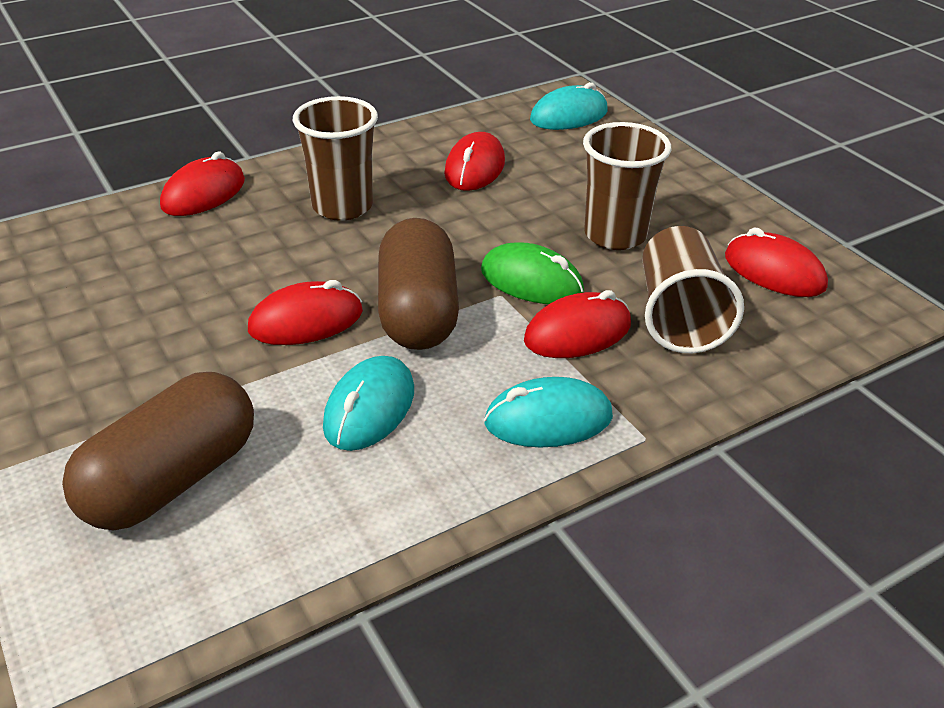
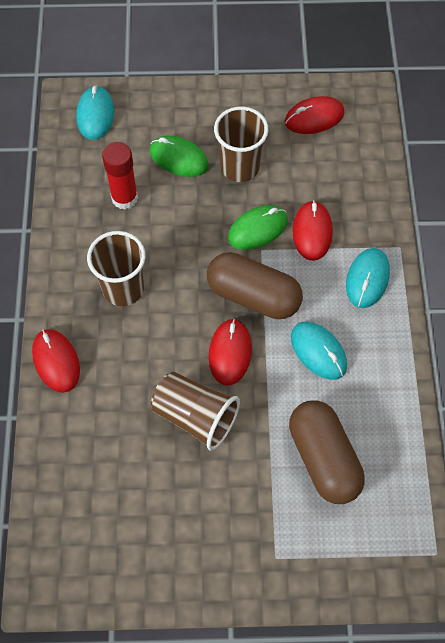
camera: 60 degrees left, 25 degrees up
(475, 168) = (124, 198): red mouse -> red glue stick
(574, 186) = (178, 158): none -> green mouse
(679, 316) = (325, 181): brown cup -> brown cup (195, 416)

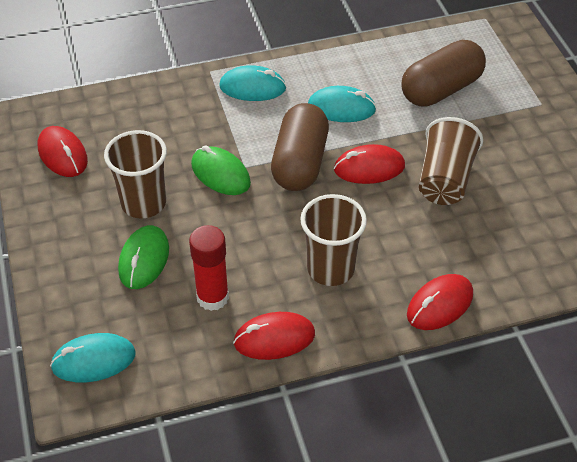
camera: 105 degrees left, 15 degrees down
(312, 232) = (211, 133): red mouse -> red mouse (274, 338)
(318, 351) = (341, 108): turquoise mouse -> turquoise mouse turned 60 degrees clockwise

